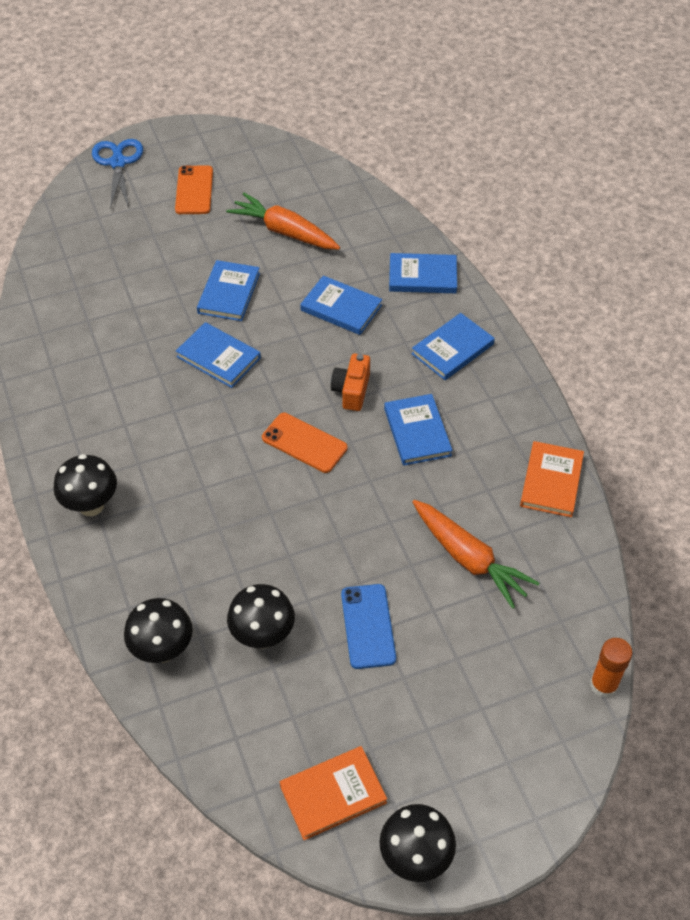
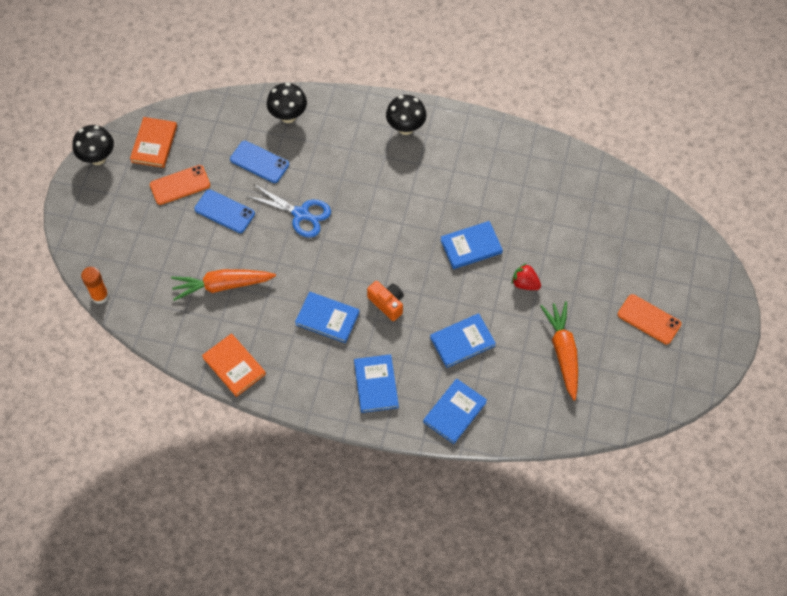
camera: 125 degrees right, 10 degrees up
(118, 163) = (714, 286): blue scissors -> blue scissors (301, 214)
(229, 293) = (525, 283): blue book -> red strawberry
(263, 636) = (259, 162): black mushroom -> blue phone
(284, 232) = (563, 352): orange carrot -> orange carrot turned 75 degrees counterclockwise
(304, 443) = (367, 253): orange phone -> orange phone (180, 185)

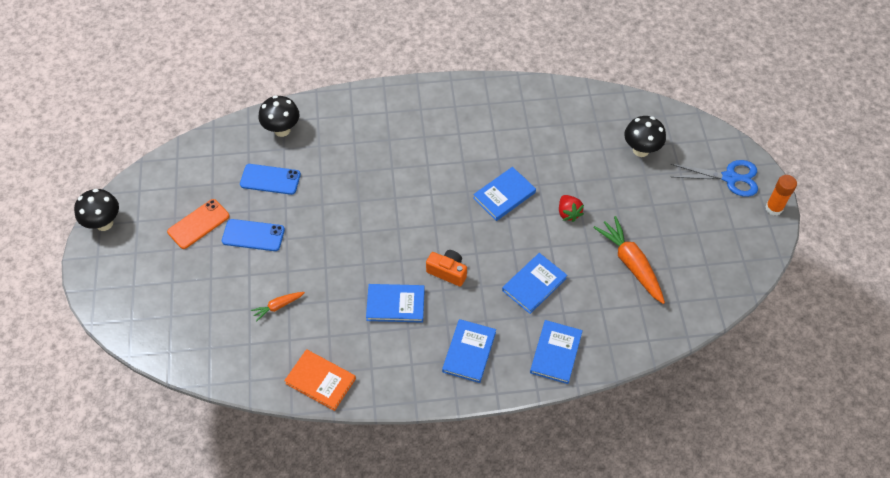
camera: 20 degrees left, 5 degrees down
(100, 296) = (154, 356): orange glue stick -> orange glue stick (774, 208)
(154, 144) = (158, 193): orange book -> none
(222, 285) = (278, 306): orange carrot -> orange carrot, size x0.51
(301, 214) = (330, 215): blue scissors -> blue scissors (729, 178)
(376, 384) = (469, 352): blue book -> blue book turned 45 degrees clockwise
(405, 128) = (398, 109): black mushroom -> black mushroom (641, 150)
(525, 283) = (568, 213): red strawberry -> red strawberry turned 120 degrees counterclockwise
(649, 319) = (693, 210): orange phone -> none

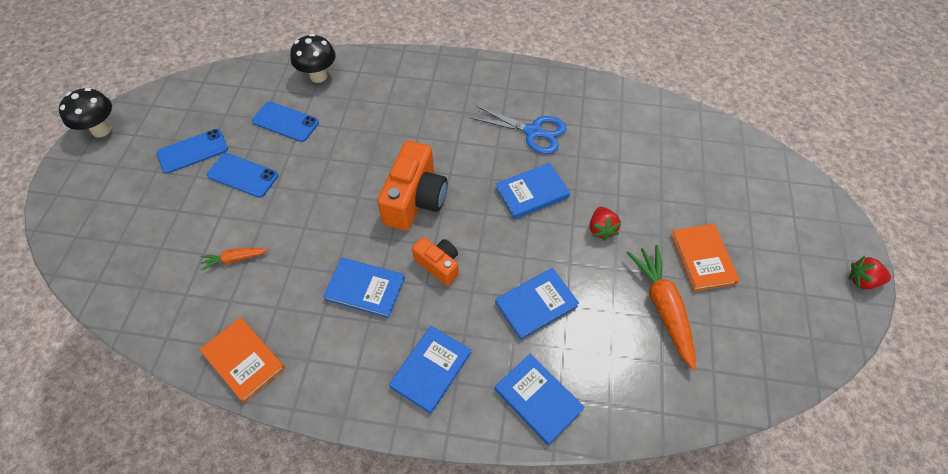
camera: 15 degrees right, 0 degrees up
(198, 224) = (193, 151): orange phone -> blue phone
(410, 223) = (415, 199): none -> orange camera
(556, 353) = (538, 399): blue book -> blue book turned 75 degrees counterclockwise
(641, 150) = (706, 176): black mushroom -> none
(652, 219) = (702, 259): none -> orange book
(729, 178) = (810, 231): blue scissors -> blue scissors (533, 132)
(774, 208) = (862, 280): orange glue stick -> red strawberry

